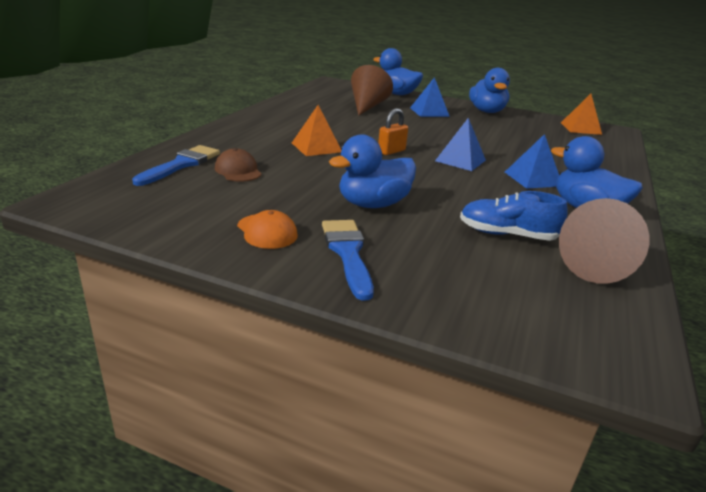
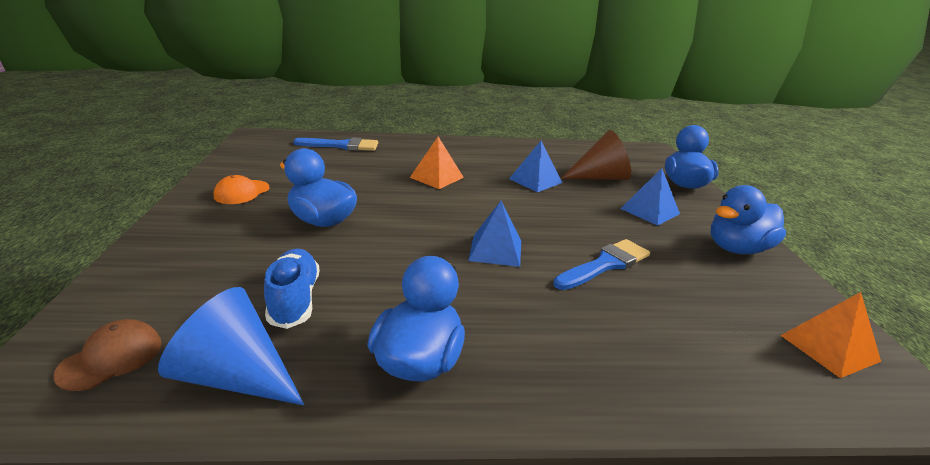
camera: 65 degrees right, 0 degrees up
(238, 170) = (348, 162): brown cap -> brown cap (111, 358)
(347, 253) = (216, 226): blue brush -> blue brush (605, 264)
(391, 151) = (472, 209): orange padlock -> none
(532, 179) = (492, 307): blue pyramid -> blue pyramid (535, 180)
(600, 267) = (235, 376): brown cone -> blue cone

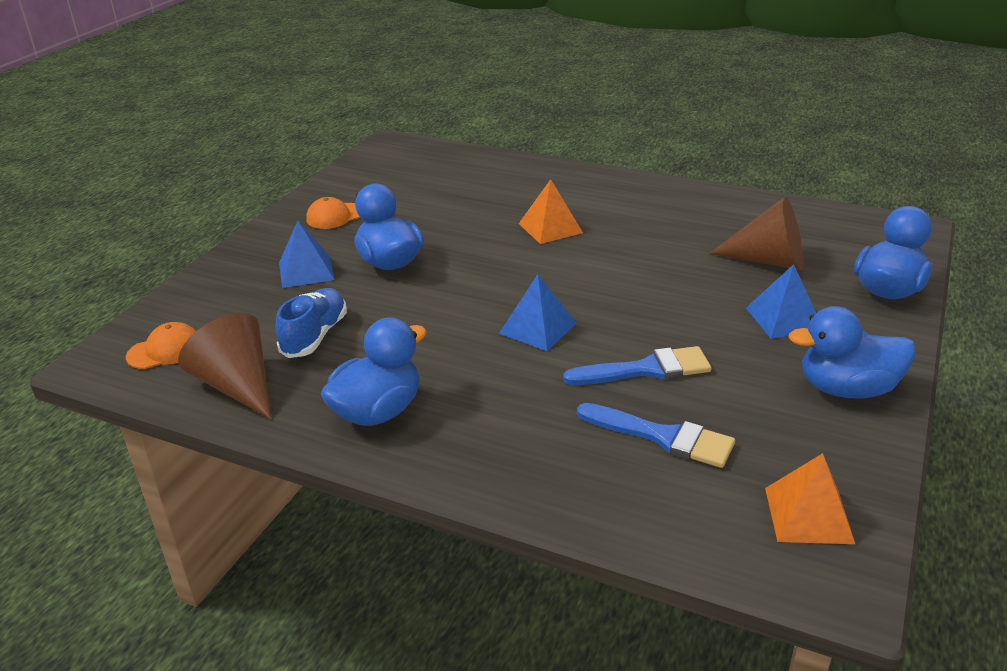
camera: 30 degrees right, 5 degrees up
(111, 358) = (165, 350): brown cap -> orange cap
(235, 376) = (237, 385): blue cone -> brown cone
(342, 145) = (474, 168): blue brush -> blue brush (663, 437)
(535, 180) = (671, 251): blue pyramid -> blue pyramid (306, 271)

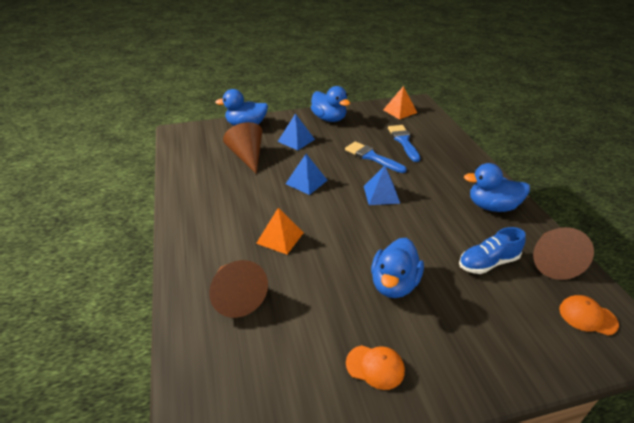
camera: 130 degrees left, 5 degrees up
(306, 271) = (451, 319): blue pyramid -> blue pyramid (306, 182)
(499, 185) = (236, 296): none -> brown cone

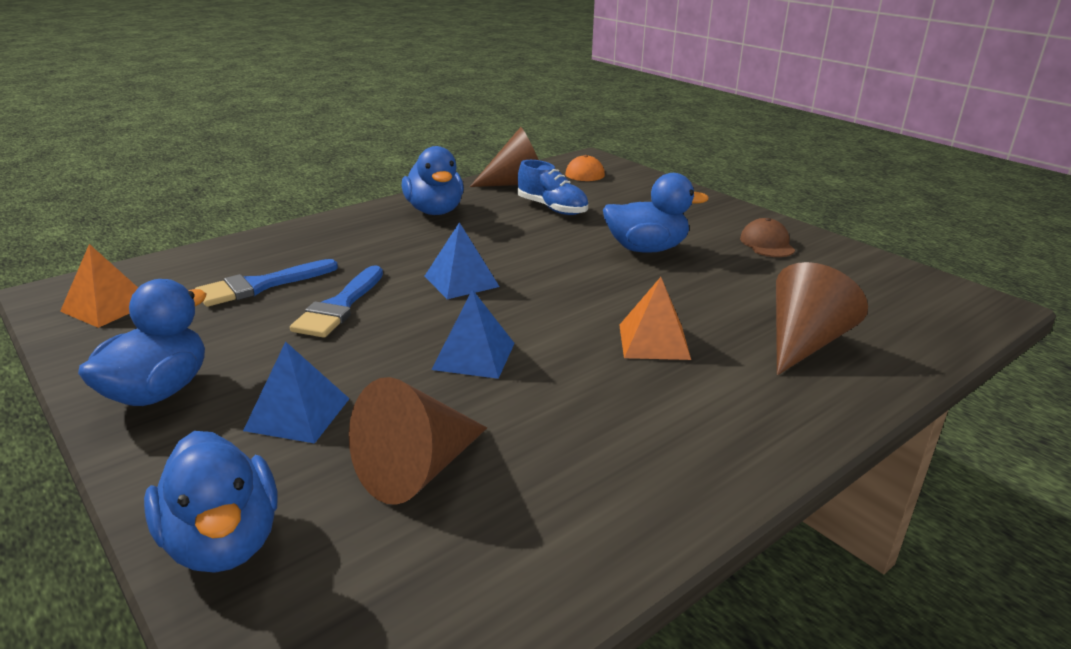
camera: 115 degrees left, 10 degrees down
(375, 367) = (767, 244): orange cap -> brown cap

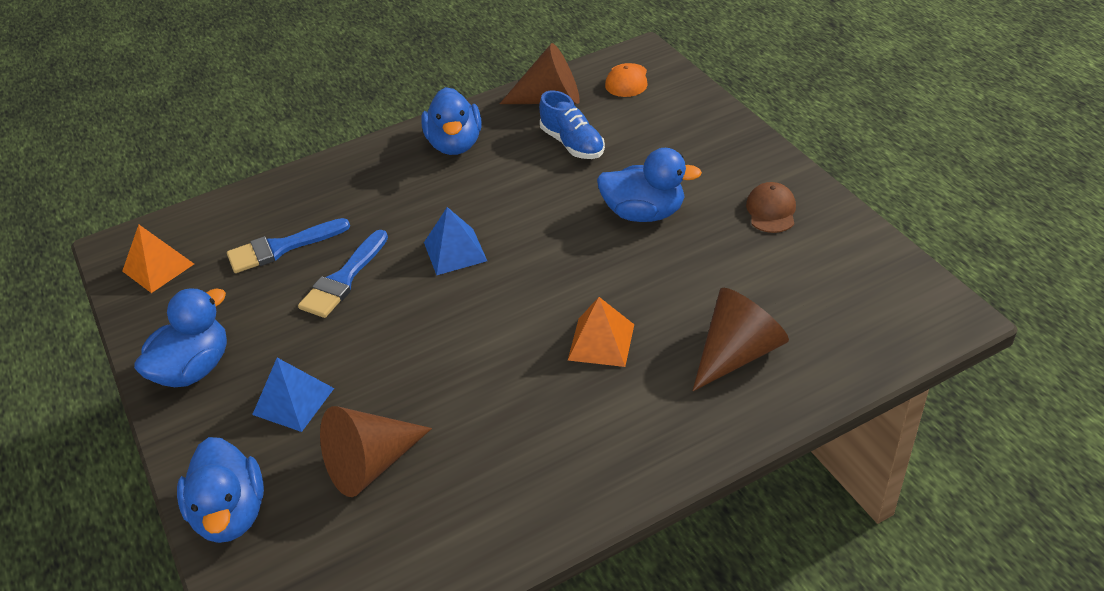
camera: 15 degrees right, 15 degrees up
(474, 356) = (442, 348): blue pyramid -> none

